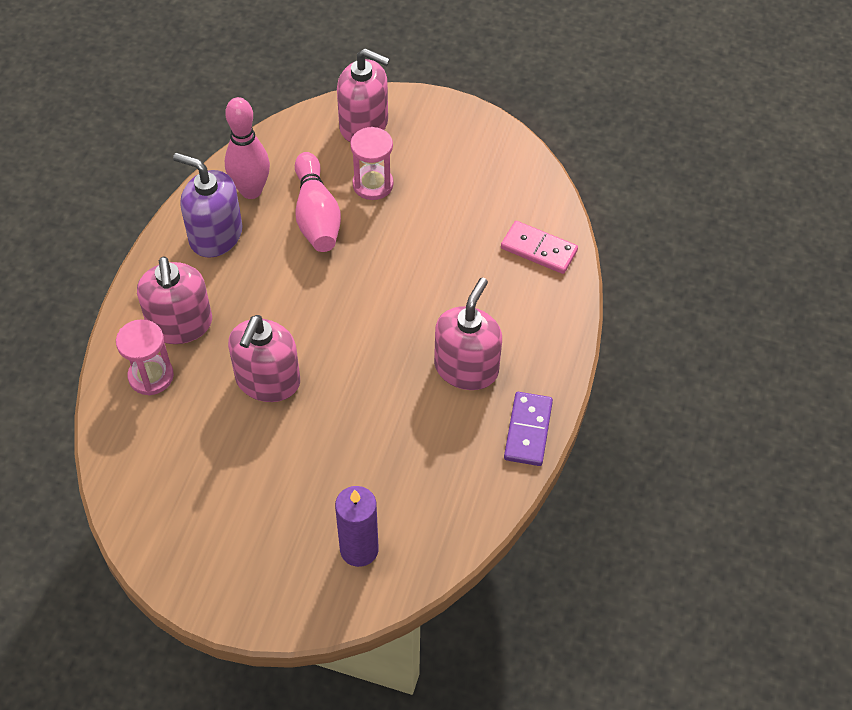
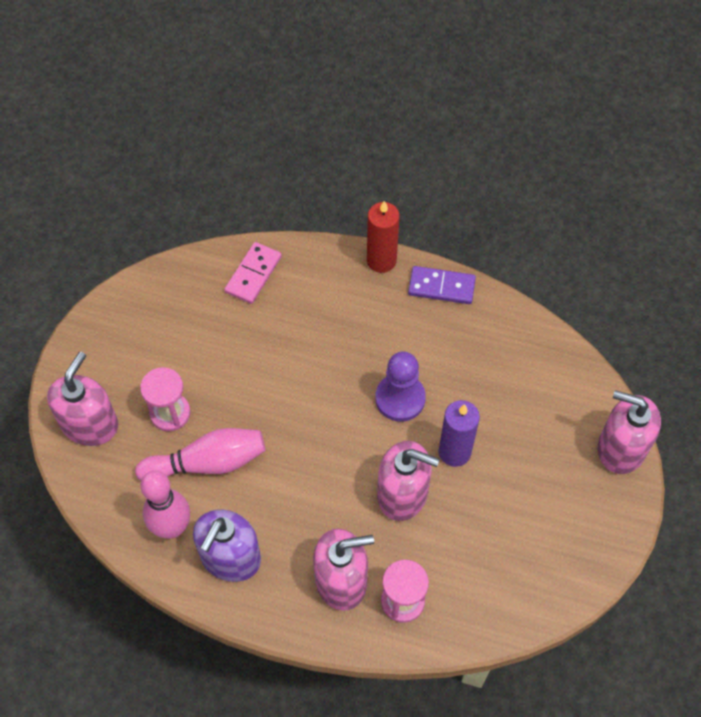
camera: 90 degrees left, 5 degrees up
(359, 549) = (563, 410): purple candle -> purple candle (454, 452)
(381, 382) = (400, 398): none -> purple pawn
(466, 368) = (382, 332): pink soap dispenser -> pink soap dispenser (621, 448)
(563, 370) = (381, 260): none -> red candle

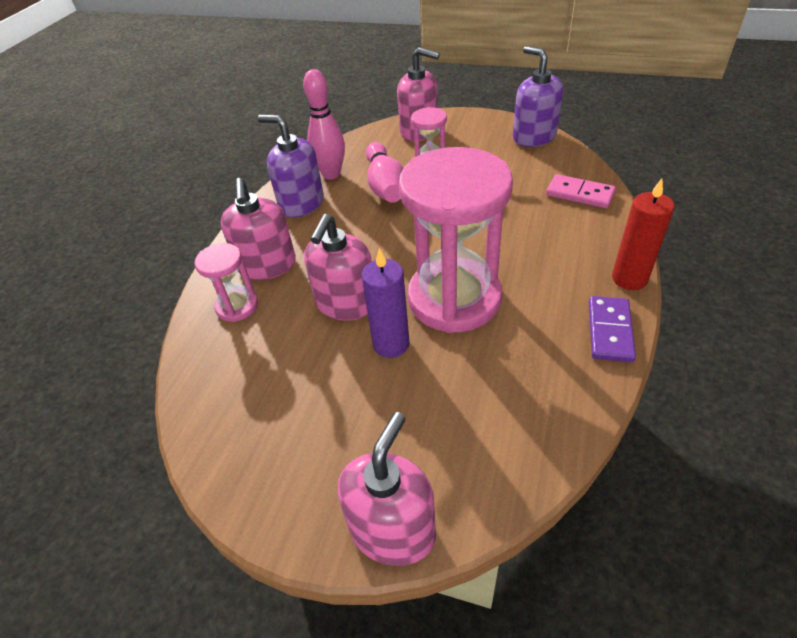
camera: 95 degrees right, 15 degrees down
(133, 299) = (534, 137): none -> purple soap dispenser
(400, 398) = (454, 299): purple pawn -> pink hourglass

